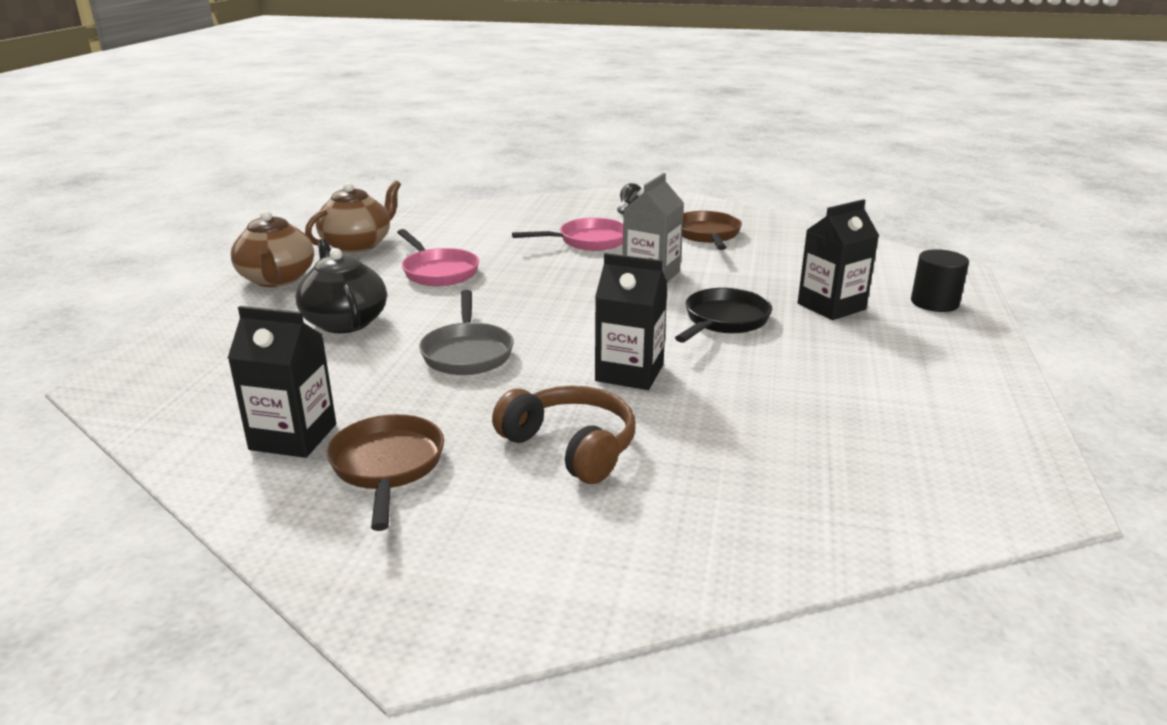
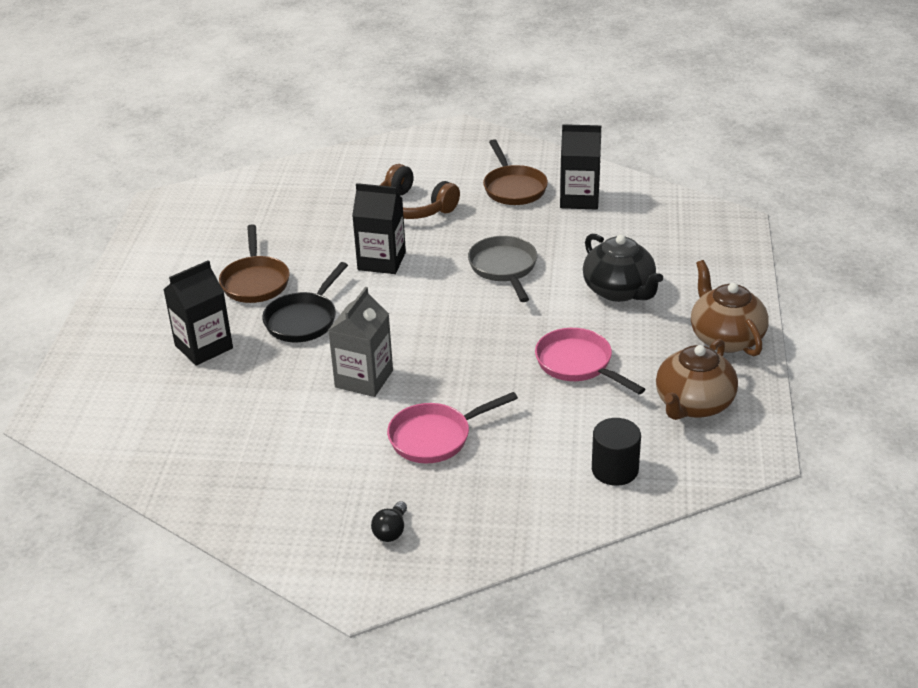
camera: 175 degrees right, 10 degrees up
(707, 235) = (294, 465): brown pan -> brown pan (255, 282)
(934, 303) = (107, 360): black cylinder -> black cylinder (615, 470)

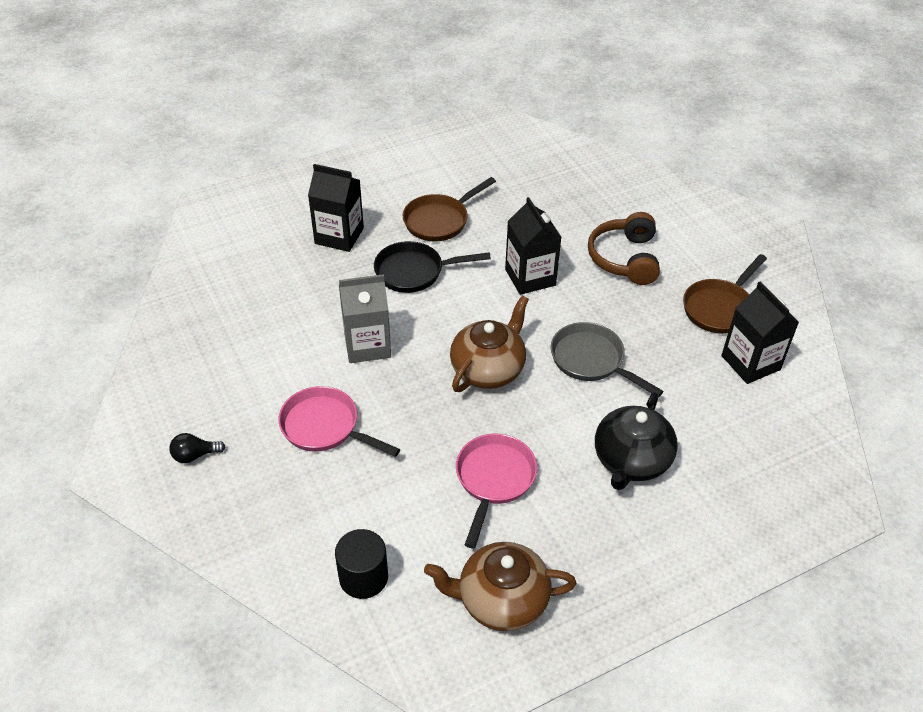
camera: 55 degrees right, 10 degrees up
(504, 268) = (591, 360): grey pan -> grey pan turned 90 degrees counterclockwise
(725, 338) = (628, 583): brown teapot -> brown teapot (488, 369)

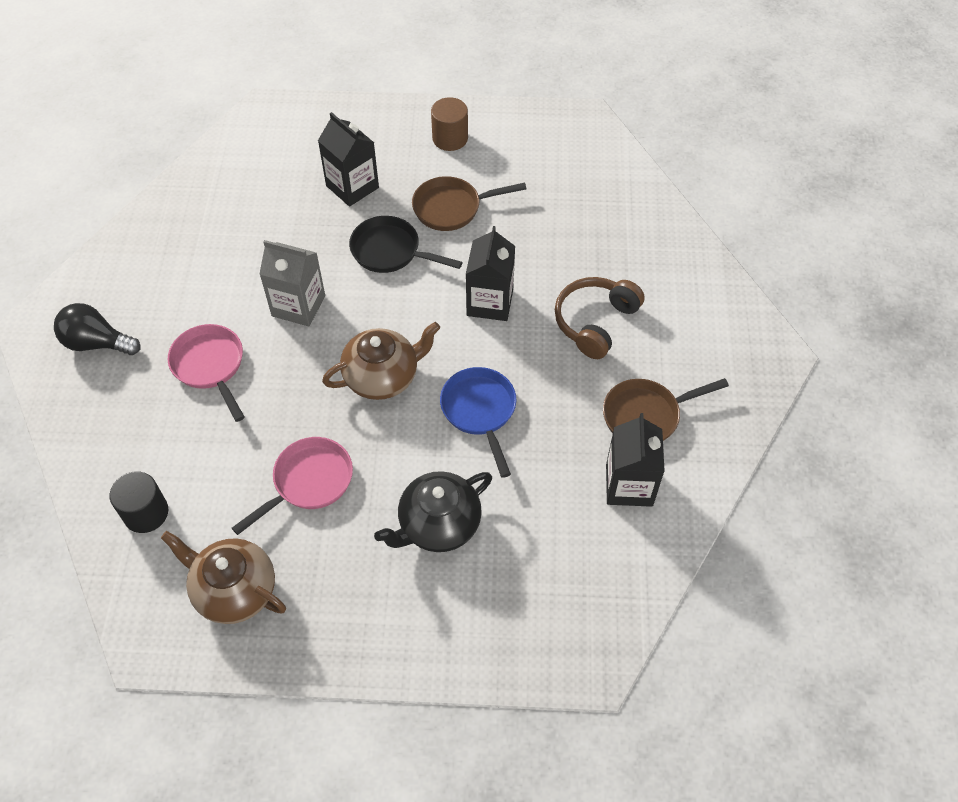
camera: 30 degrees right, 10 degrees up
(195, 455) = (97, 343): black light bulb -> black light bulb, size x1.73
(394, 171) = (450, 138): none -> brown cylinder
(591, 360) = (480, 411): grey pan -> blue pan

